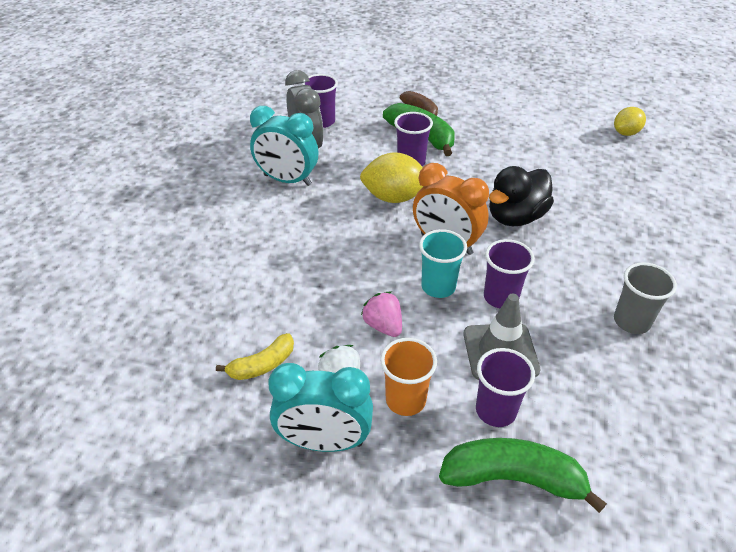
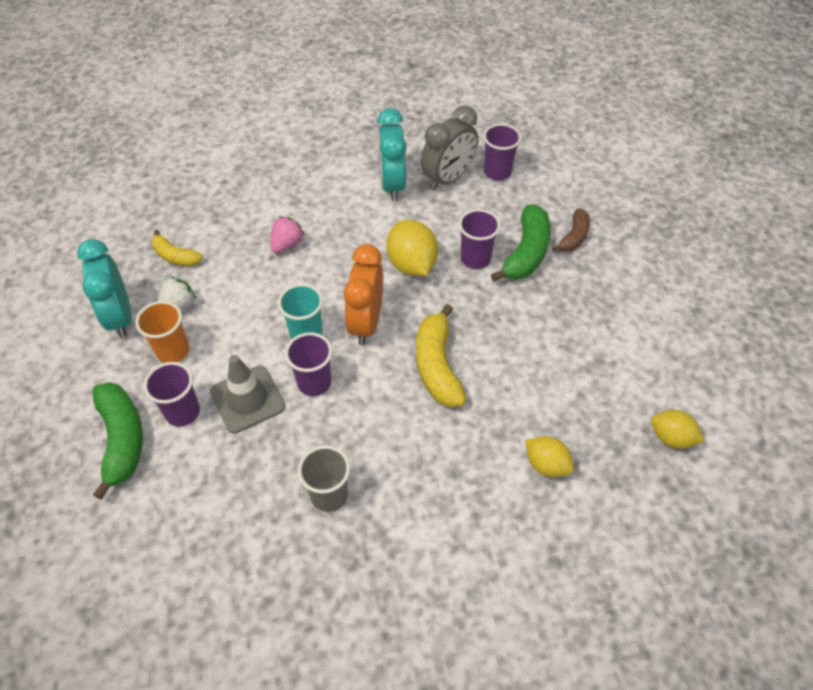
camera: 65 degrees right, 10 degrees up
(383, 326) = (244, 312): pink strawberry -> pink strawberry (287, 244)
(515, 217) = (437, 366): black duck -> yellow banana
(633, 192) = (546, 464): none -> yellow lemon

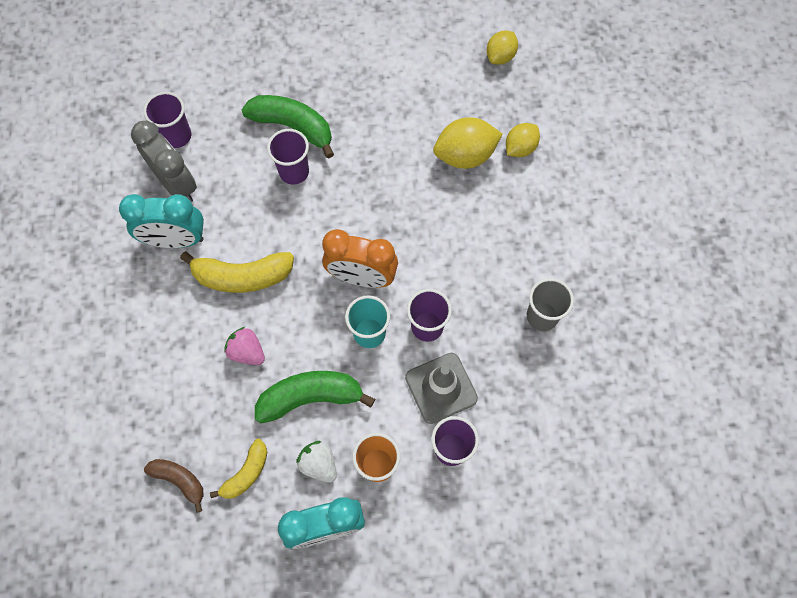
camera: 85 degrees left, 15 degrees up
(122, 440) = (478, 506): green banana -> green banana (311, 397)
(412, 264) = (293, 230): yellow lemon -> yellow lemon (465, 155)
(437, 366) = (417, 219): yellow banana -> yellow banana (242, 276)
(574, 237) = (279, 83): brown banana -> brown banana (179, 480)

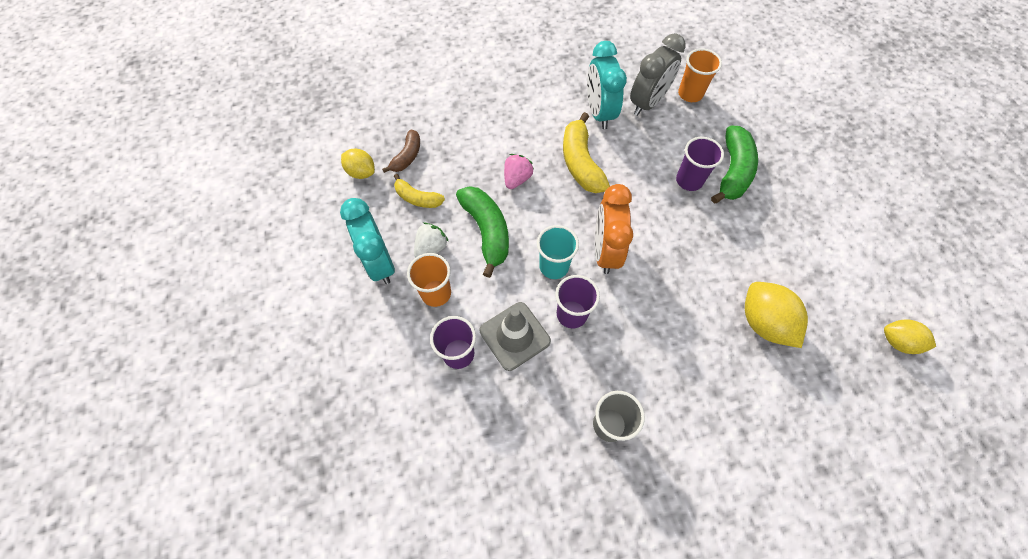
camera: 80 degrees right, 5 degrees down
(177, 136) = (690, 94): purple cup -> orange cup
(520, 148) = (795, 377): yellow lemon -> yellow lemon (361, 172)

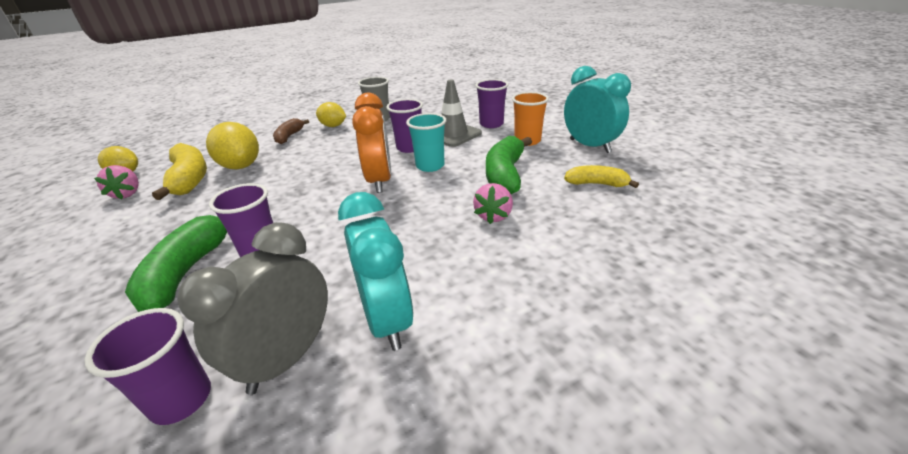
camera: 170 degrees right, 30 degrees down
(361, 172) = (683, 192): yellow lemon -> yellow lemon (333, 126)
(407, 156) = (647, 213): brown banana -> brown banana (289, 136)
(431, 248) = (552, 159): white strawberry -> none
(487, 231) = (505, 175): green banana -> green banana turned 45 degrees clockwise
(580, 163) = (413, 245): yellow banana -> yellow banana (189, 179)
(690, 94) = (181, 400): orange cup -> purple cup
(859, 292) = (127, 194): none -> pink strawberry

